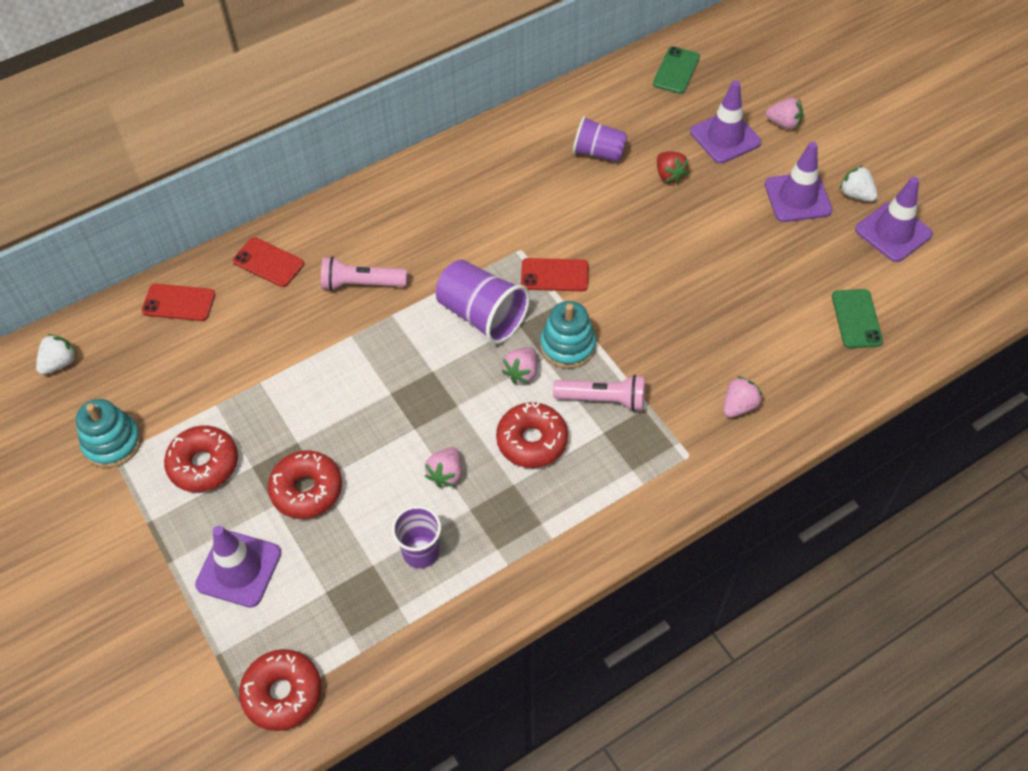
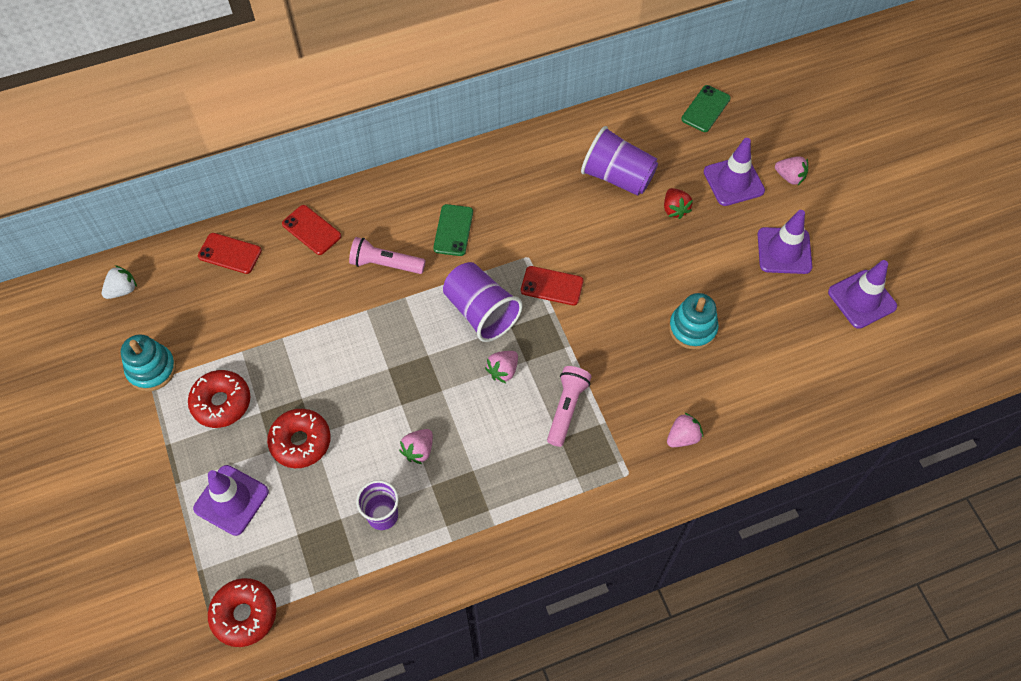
camera: 10 degrees right, 5 degrees up
(532, 441) = (497, 434): red donut -> none
(567, 346) = (548, 353): turquoise stacking toy -> turquoise stacking toy (692, 328)
(598, 153) = (617, 177): purple cup -> purple cup, size x1.51
(603, 399) = (566, 408): pink flashlight -> pink flashlight turned 90 degrees counterclockwise
(856, 194) = (837, 257): white strawberry -> none
(856, 319) = (807, 375): green phone -> green phone (453, 230)

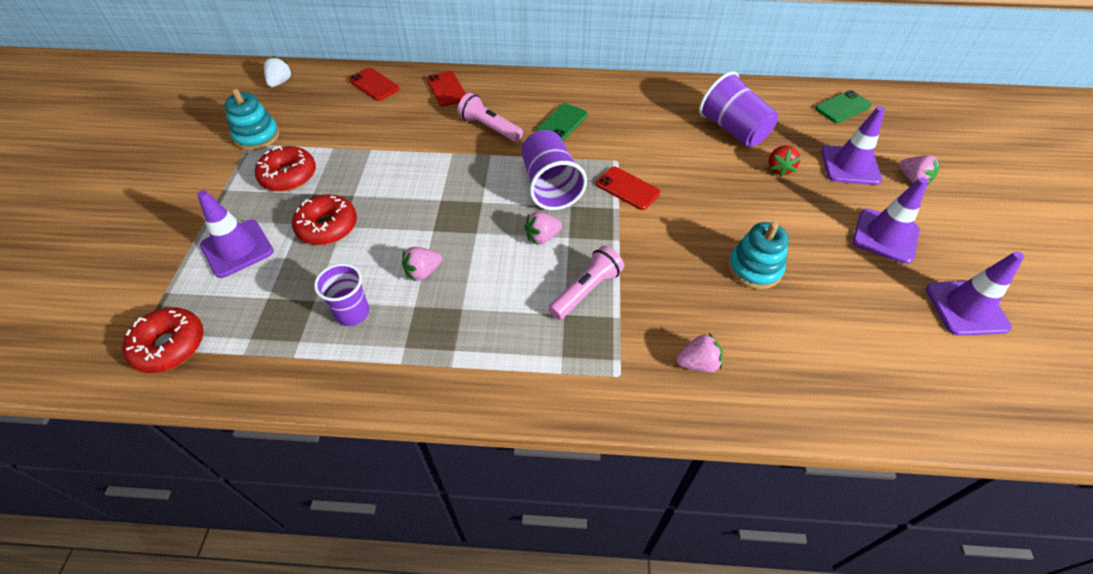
camera: 25 degrees right, 10 degrees down
(122, 290) = (280, 82): white strawberry -> white strawberry turned 60 degrees counterclockwise

